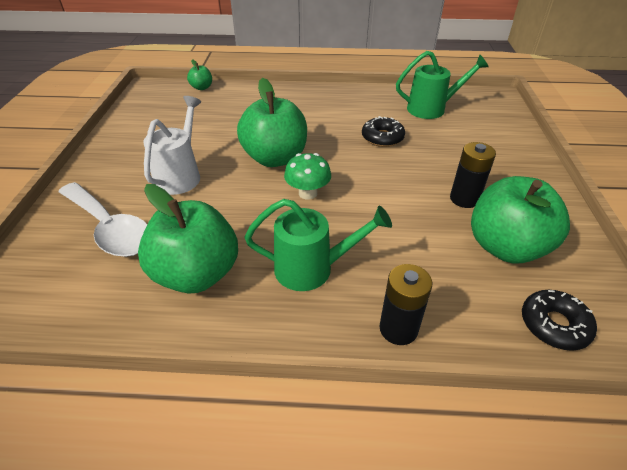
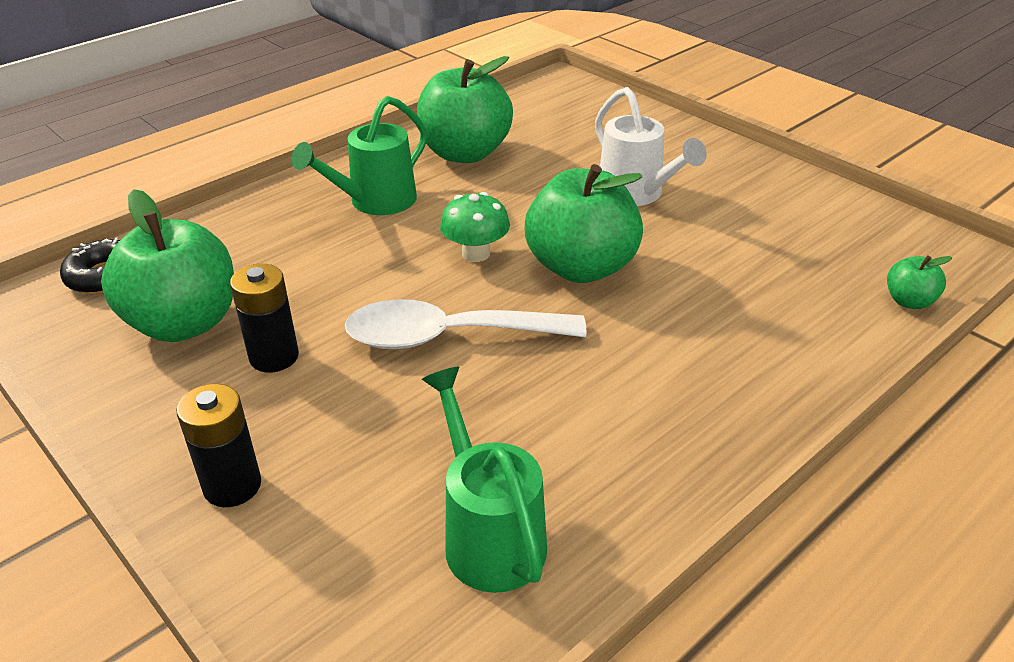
camera: 135 degrees right, 5 degrees down
(110, 228) = (592, 136): white spoon -> white spoon (447, 337)
(382, 138) = (493, 390): black donut -> none
(398, 329) = (254, 206): black battery -> black battery (232, 486)
(432, 109) = (488, 534): green watering can -> green watering can turned 120 degrees clockwise

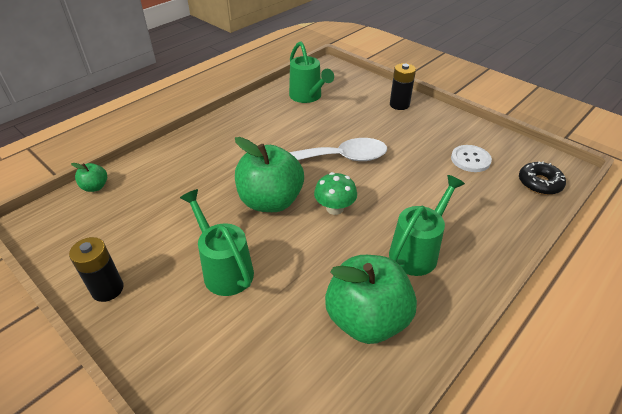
camera: 175 degrees right, 5 degrees up
(184, 323) = (470, 159): green apple -> white button
(274, 357) = (415, 146): black battery -> black battery (107, 289)
(636, 194) = (224, 269): white watering can -> green watering can

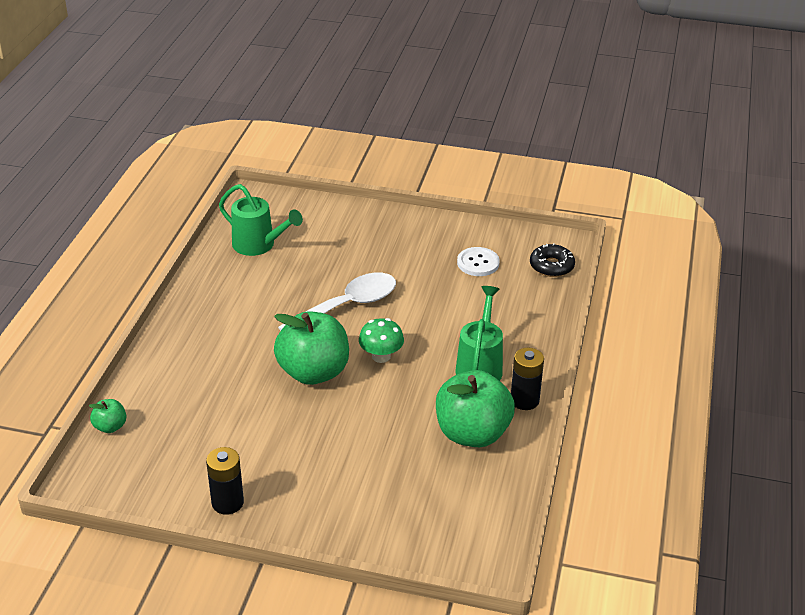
camera: 30 degrees left, 5 degrees down
(224, 269) = (321, 445): green watering can -> none
(399, 105) = (369, 223): black battery -> black battery (524, 400)

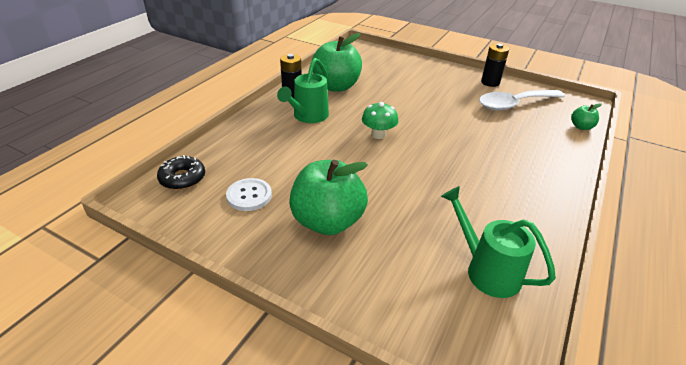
camera: 165 degrees left, 0 degrees up
(313, 372) = (433, 133): green apple -> green apple (327, 221)
(348, 306) = (395, 178): white spoon -> white spoon (514, 104)

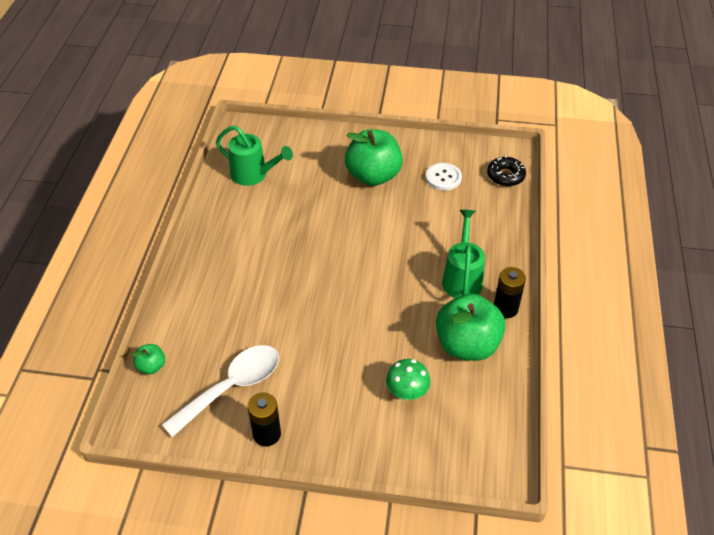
camera: 160 degrees right, 10 degrees up
(378, 134) = (376, 275): green mushroom -> green mushroom (407, 392)

